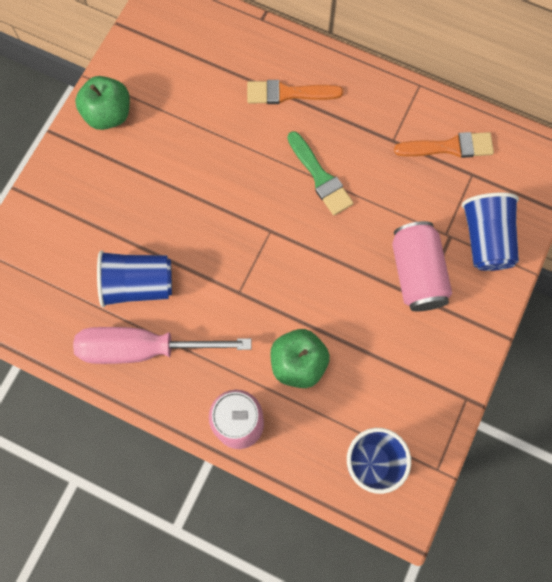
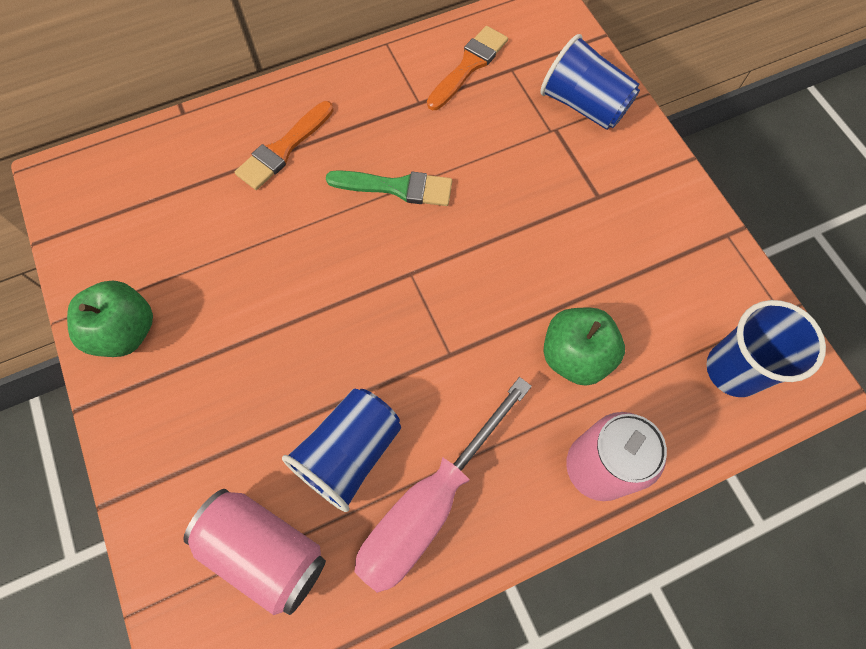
camera: 50 degrees left, 5 degrees down
(417, 273) = (569, 182): pink can -> pink can (265, 551)

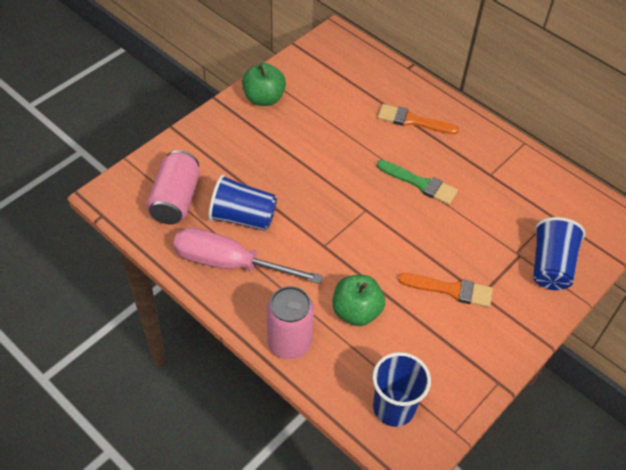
camera: 65 degrees right, 15 degrees down
(397, 187) = (420, 183): green brush -> green brush turned 45 degrees counterclockwise
(469, 66) = (537, 191): orange brush -> orange brush (450, 290)

